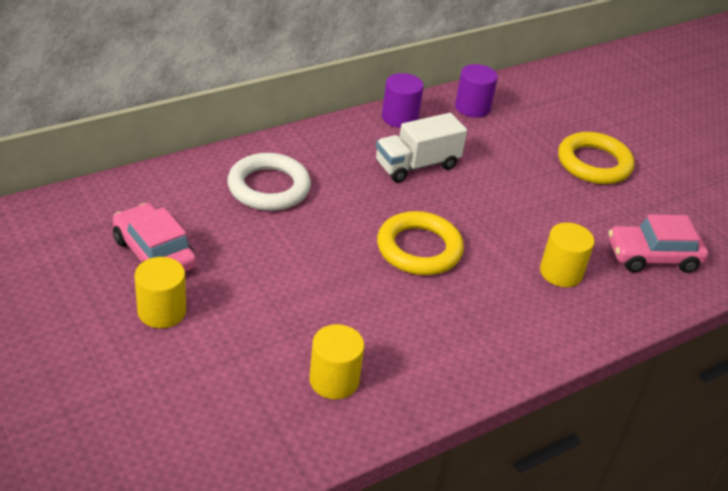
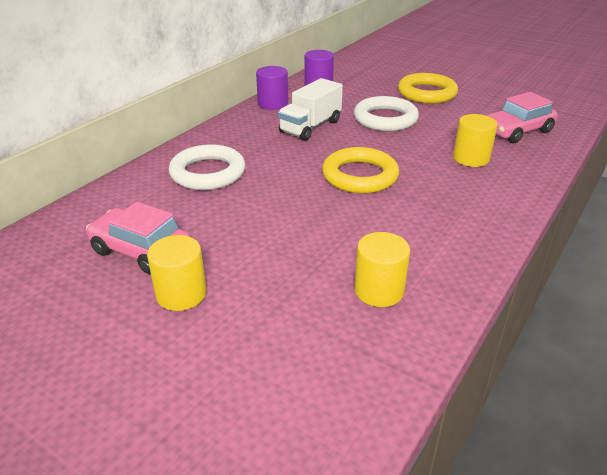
camera: 20 degrees left, 5 degrees down
(510, 184) = (385, 119): none -> white ring

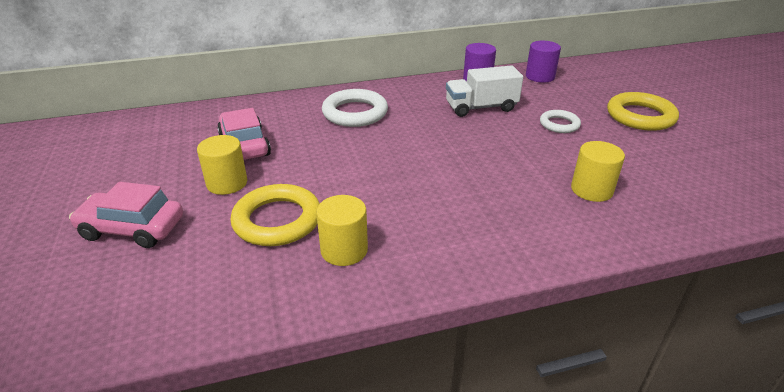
camera: 40 degrees right, 0 degrees up
(360, 176) = (462, 161): yellow ring -> yellow ring (277, 220)
(385, 119) = (559, 124): white ring -> white ring, size x0.58
(517, 131) = (689, 186): pink car -> pink car (132, 229)

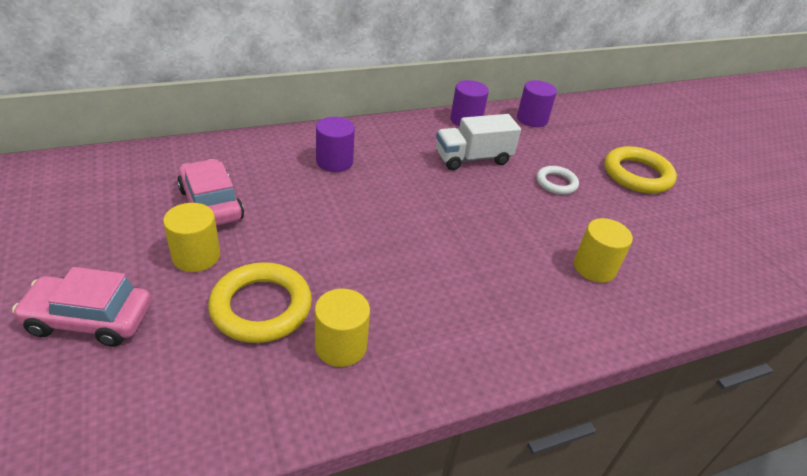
camera: 10 degrees left, 5 degrees up
(355, 113) = (334, 162): white ring -> purple cylinder

